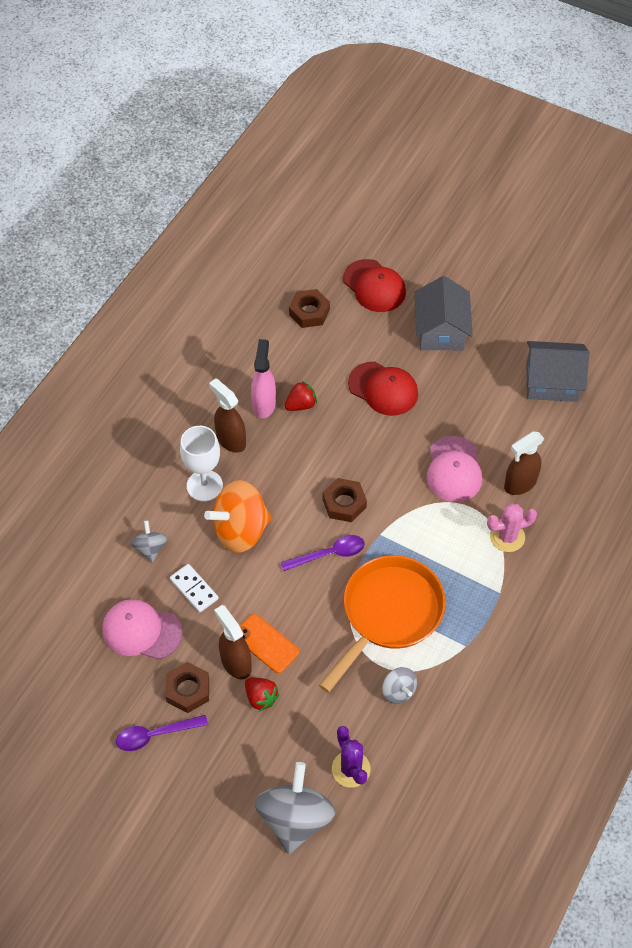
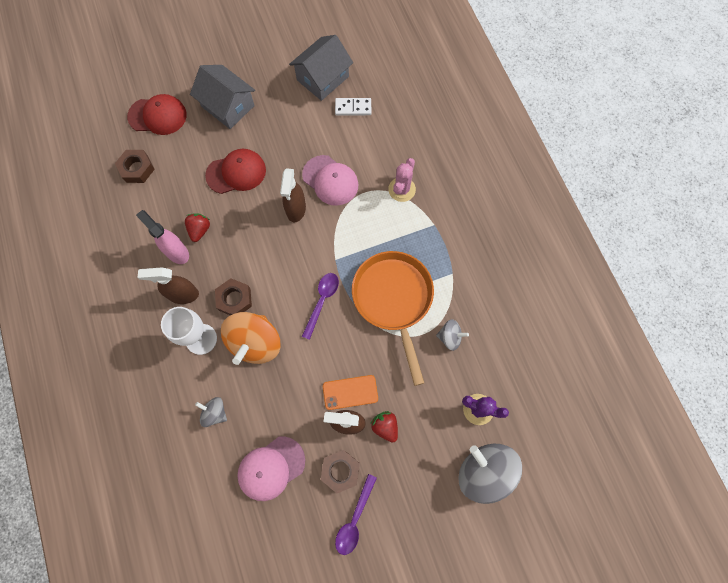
camera: 50 degrees left, 15 degrees up
(194, 589) = (271, 408): white domino -> white domino (353, 108)
(261, 697) = (385, 426): red strawberry -> red strawberry turned 120 degrees counterclockwise
(344, 503) = (295, 263): brown nut -> brown nut (234, 299)
(519, 484) = (373, 153): brown spray bottle -> brown spray bottle (296, 209)

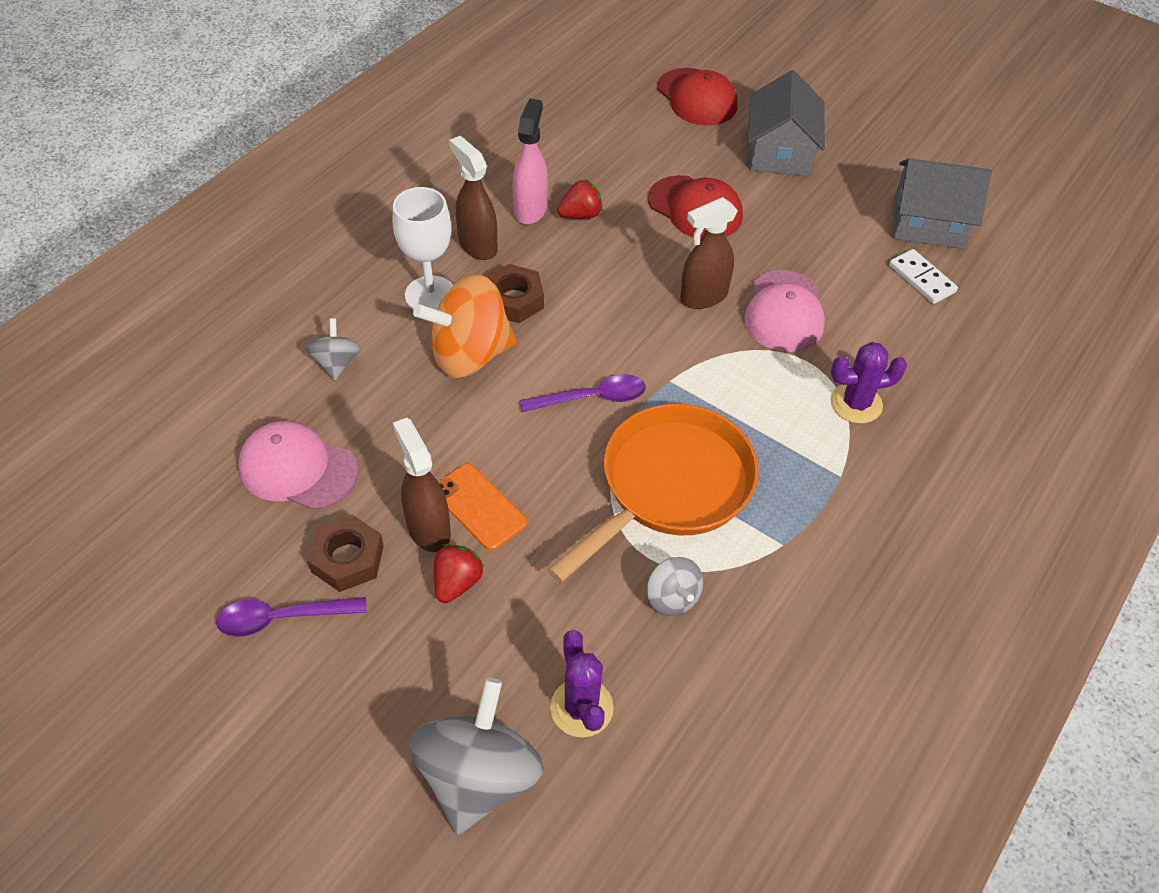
camera: 55 degrees right, 20 degrees down
(137, 169) = (608, 116): brown nut -> none
(402, 189) = (856, 403): pink cactus -> purple cactus

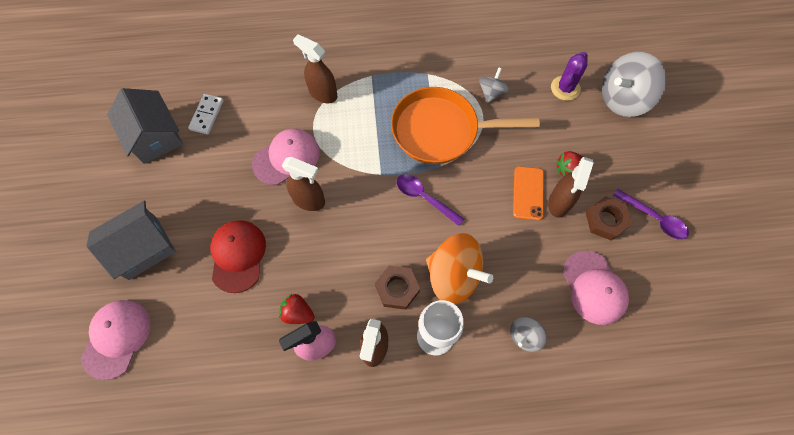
camera: 130 degrees left, 15 degrees up
(697, 97) = (116, 338): red cap -> pink cap
(856, 403) = (322, 93): purple cactus -> brown spray bottle

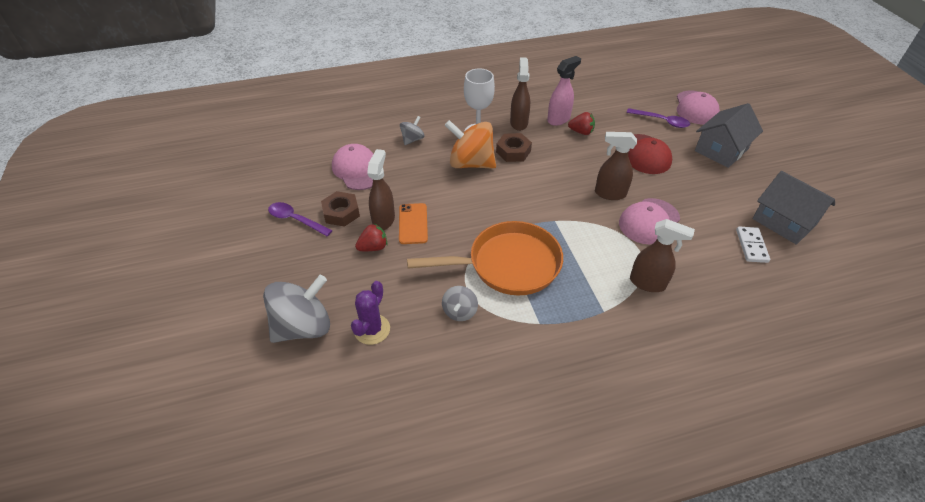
camera: 170 degrees right, 20 degrees down
(424, 198) = (508, 208): purple spoon -> purple spoon (662, 121)

